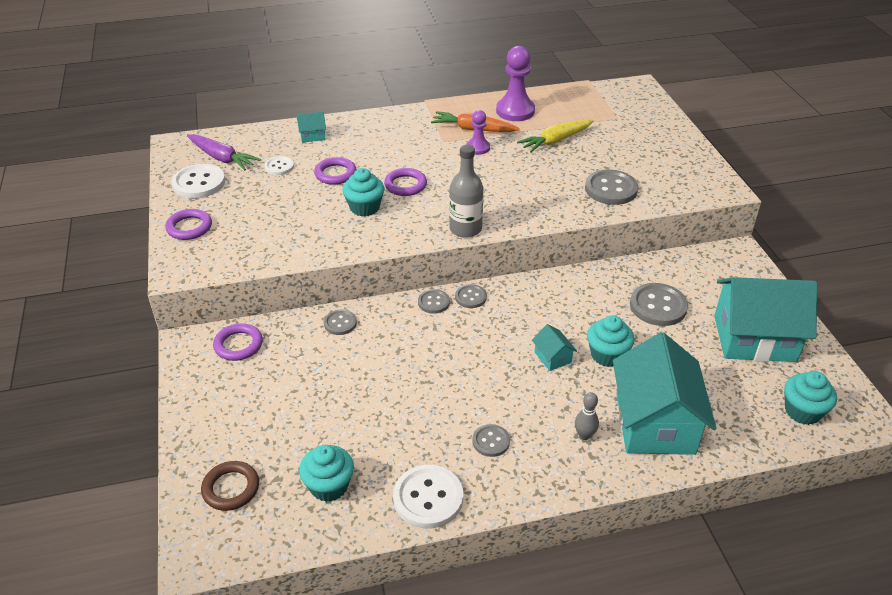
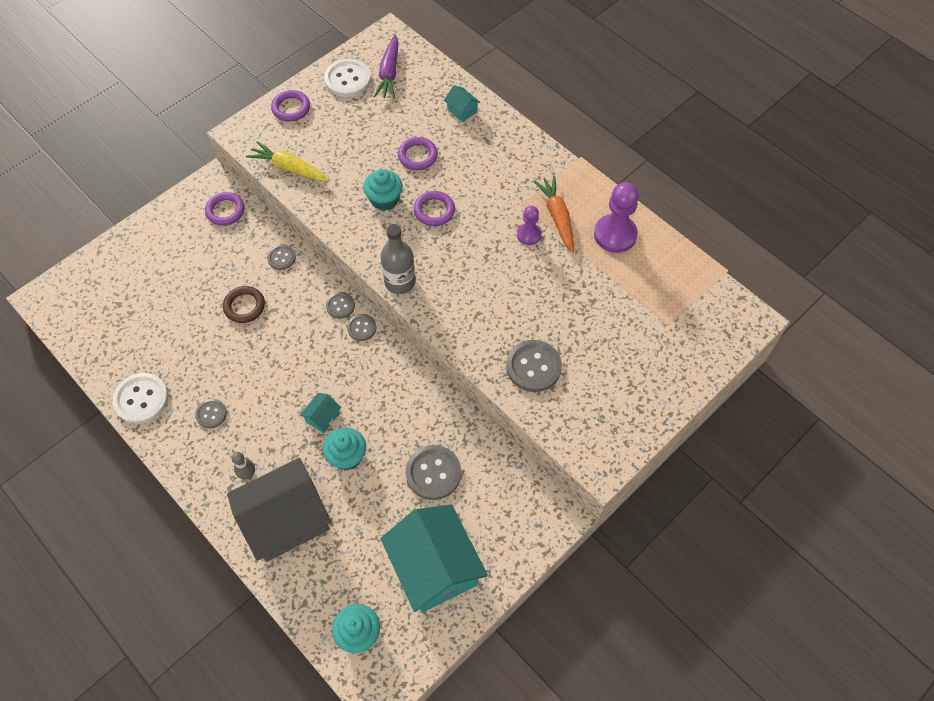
camera: 60 degrees right, 20 degrees up
(231, 488) = (99, 284): brown ring -> brown ring (244, 306)
(279, 167) = (402, 115): white button -> none
(329, 486) = (125, 336): turquoise cupcake -> none
(555, 141) = (585, 290): yellow carrot -> yellow carrot (289, 168)
(654, 423) = (286, 520): turquoise house -> grey house

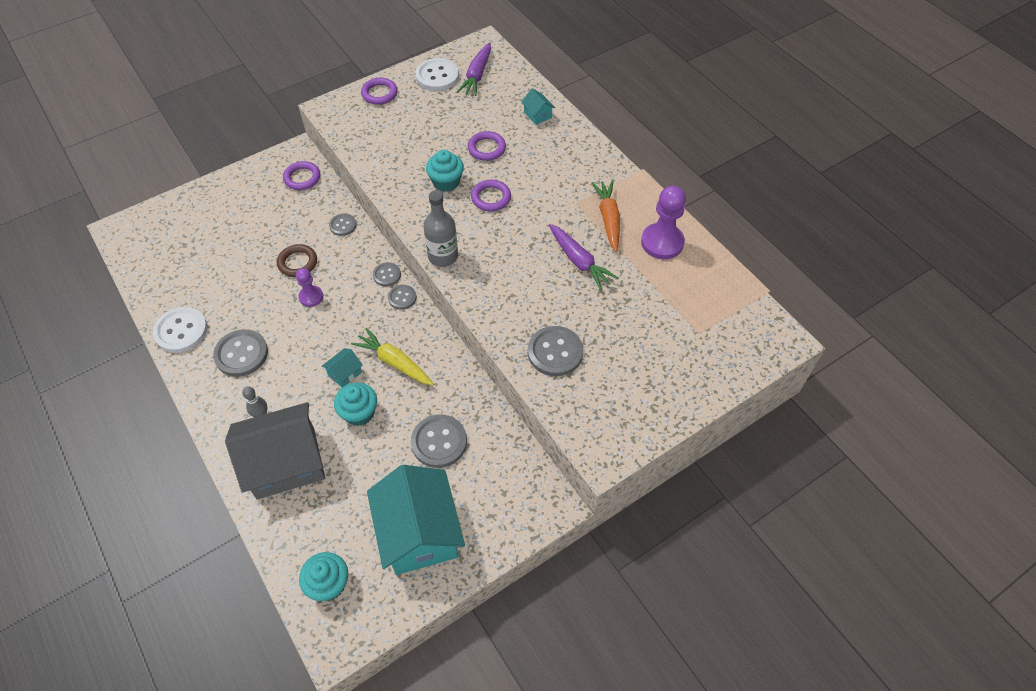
camera: 10 degrees right, 5 degrees down
(211, 414) = (241, 354): grey button -> grey button, size x1.76
(289, 168) = (365, 144): yellow carrot -> yellow carrot (394, 362)
(529, 235) = (577, 231): purple pawn -> purple pawn (311, 297)
(537, 267) = (579, 261): none -> purple carrot

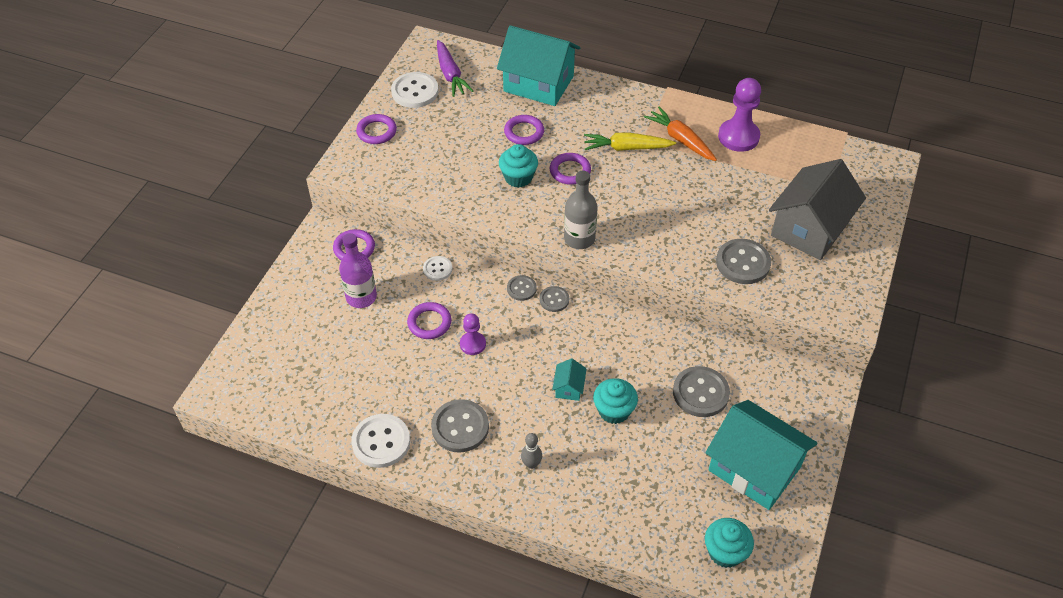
camera: 35 degrees left, 5 degrees down
(272, 216) = (361, 297): none -> purple bottle
(286, 463) = (594, 487): grey house -> grey house (809, 229)
(297, 263) = (429, 323): brown ring -> purple ring
(343, 225) = (437, 269): grey button -> white button
(394, 362) = (601, 354): yellow carrot -> yellow carrot (626, 148)
(537, 115) = (538, 83): turquoise house -> turquoise house, size x2.45
(579, 261) = (691, 184): purple carrot -> none

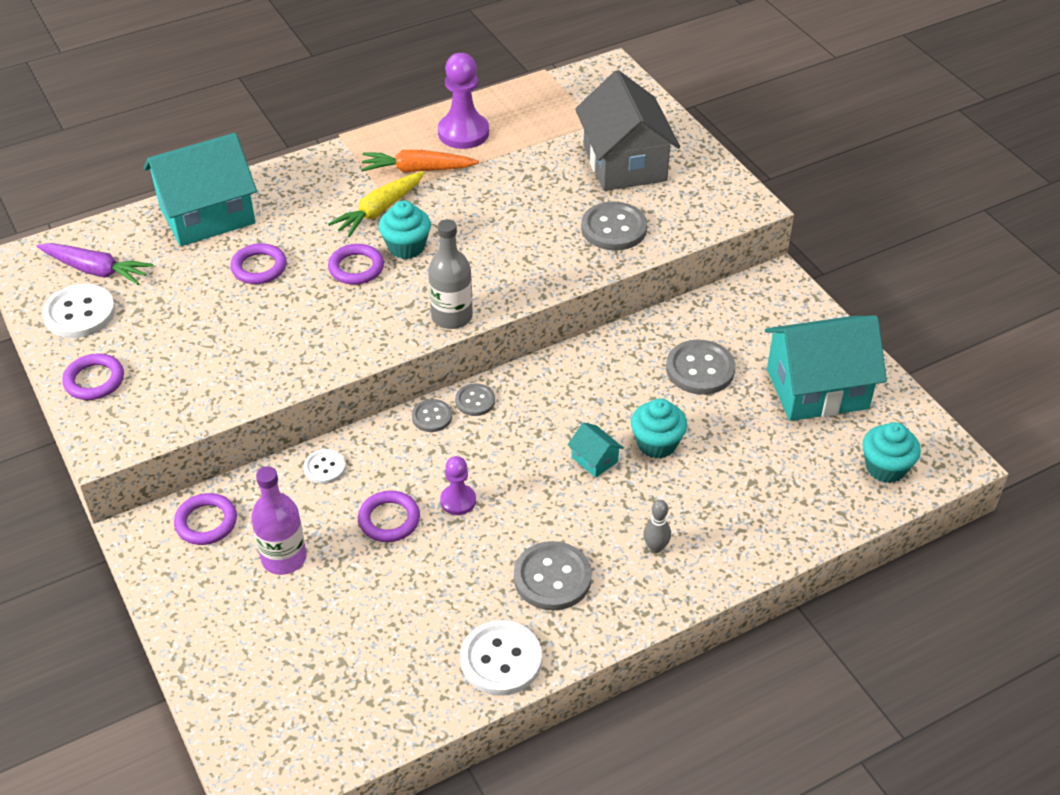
camera: 50 degrees left, 5 degrees down
(518, 177) = (314, 310): turquoise cupcake -> turquoise cupcake (406, 247)

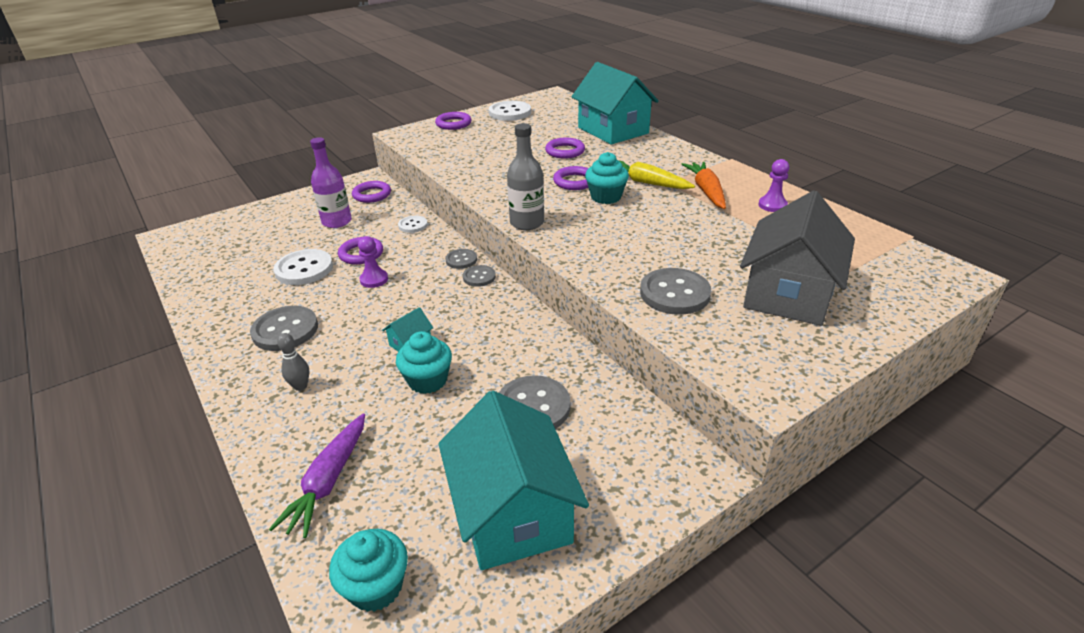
camera: 85 degrees right, 10 degrees down
(96, 270) = (548, 111): purple carrot -> purple carrot (328, 481)
(463, 133) = (772, 205): purple pawn -> purple pawn, size x0.57
(501, 660) = (217, 312): white button -> white button (304, 269)
(624, 163) = (788, 294): grey house -> grey house turned 45 degrees counterclockwise

